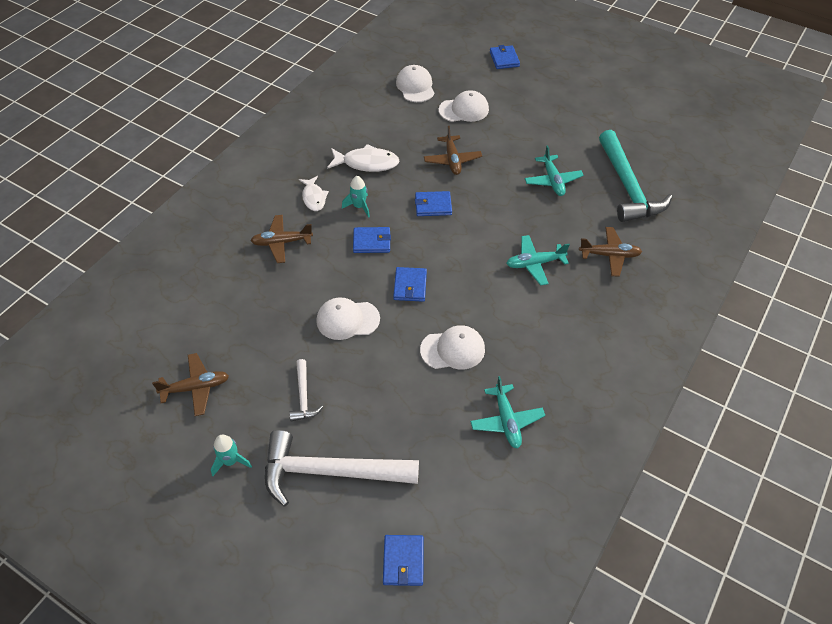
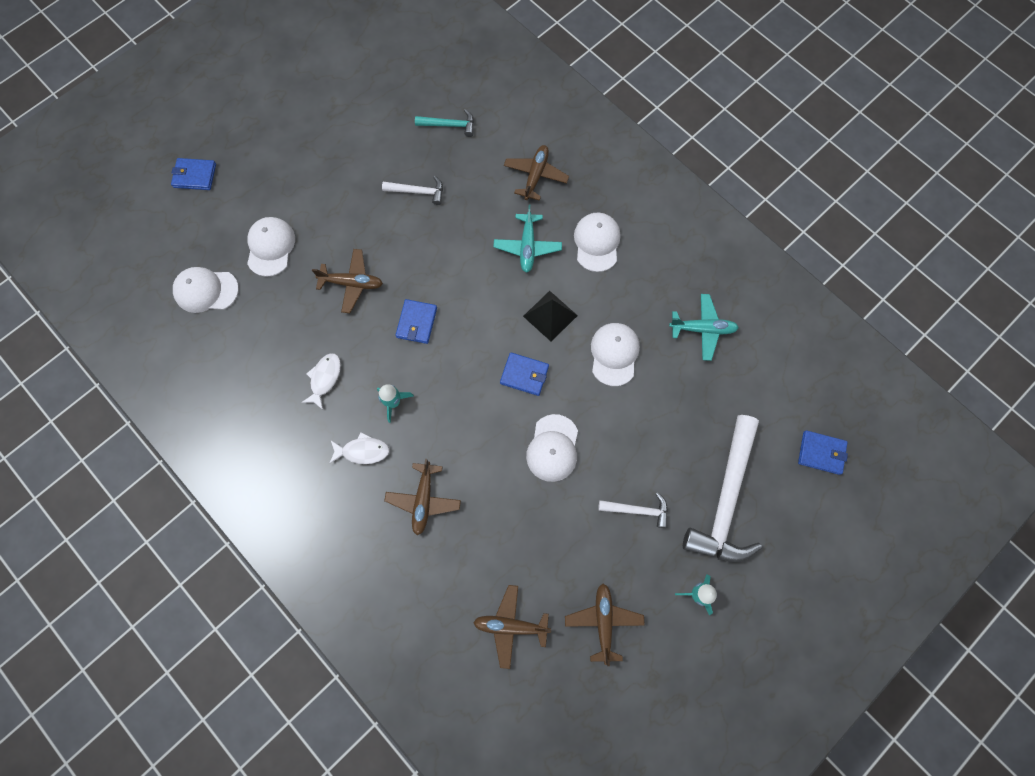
camera: 75 degrees left, 20 degrees up
(185, 321) = (511, 626): none -> brown plane
(367, 163) = (324, 378): white fish -> white fish, size x0.67
(371, 242) = (451, 400): blue wallet -> none
(473, 293) = (550, 315): none -> black pyramid
(552, 180) = (418, 192): turquoise plane -> white hammer
(562, 314) = (597, 242): none -> white cap
(627, 186) = (449, 125): turquoise hammer -> turquoise hammer, size x0.47

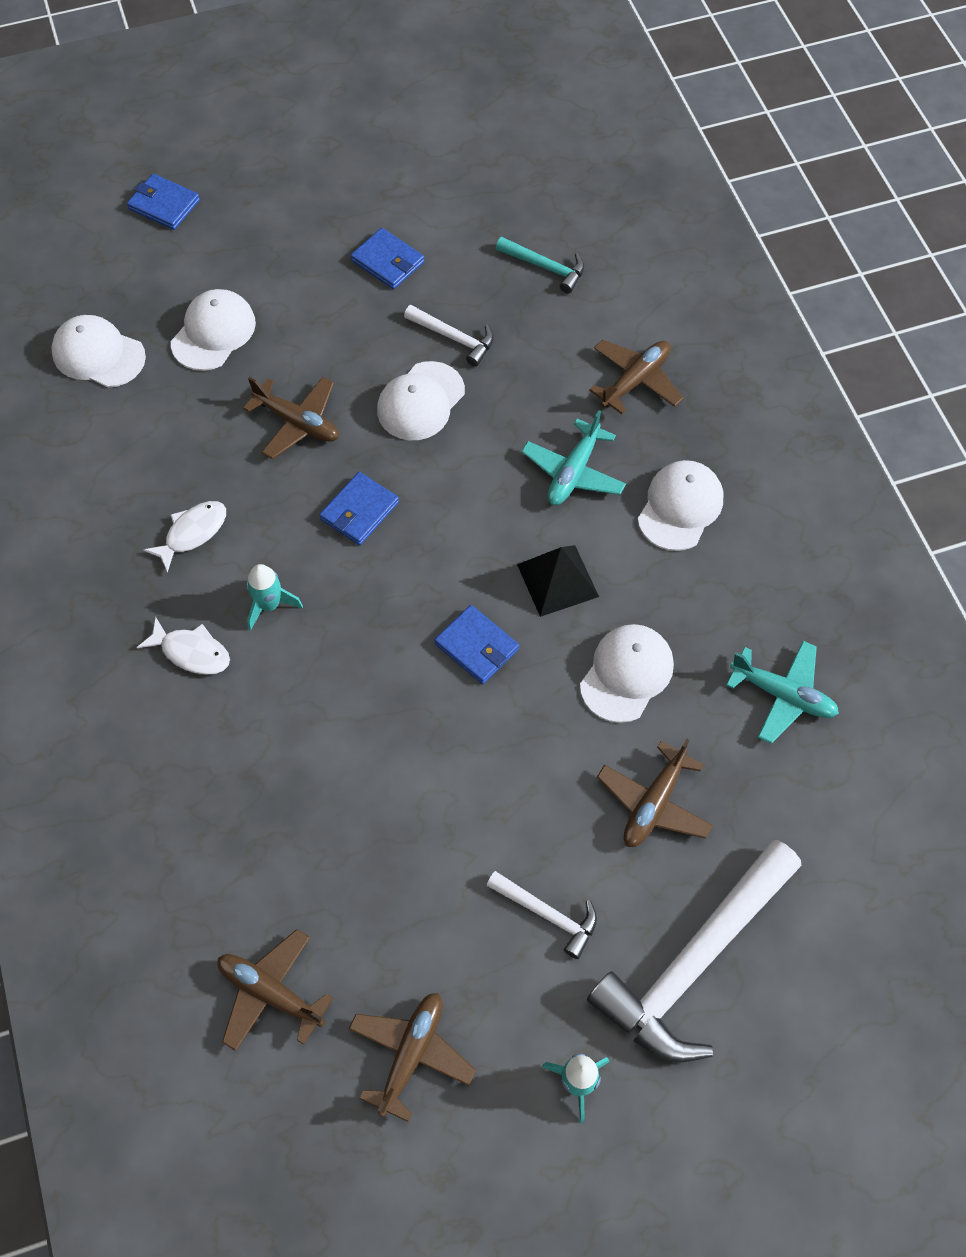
camera: 25 degrees right, 10 degrees down
(423, 500) = (240, 757): brown plane -> brown plane (654, 803)
(553, 448) = (465, 767): white cap -> white cap (420, 401)
(821, 453) = (885, 961): blue wallet -> blue wallet (388, 261)

